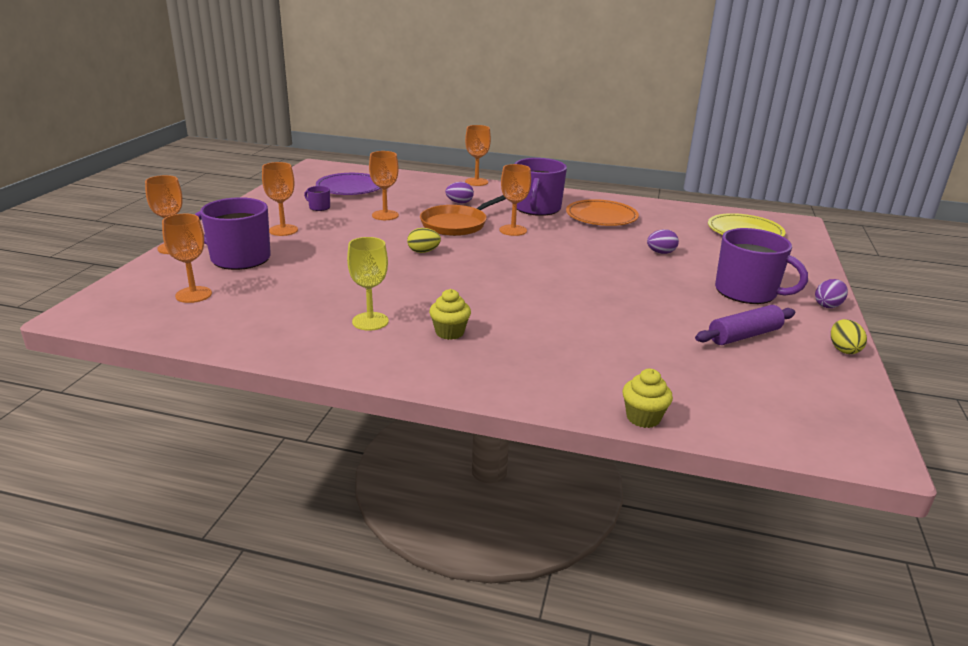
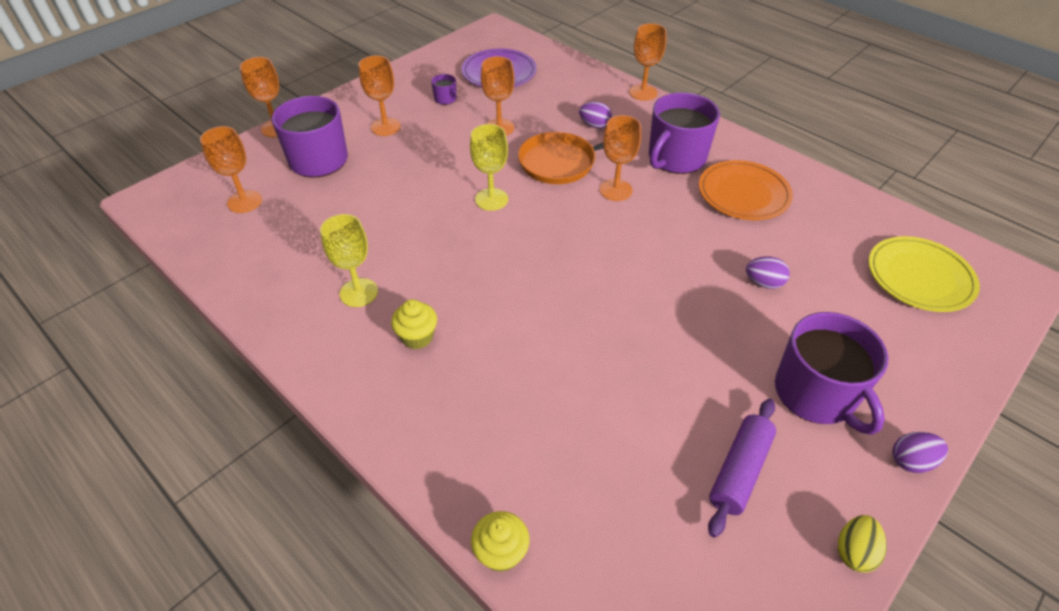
camera: 30 degrees right, 20 degrees up
(423, 252) = (491, 199): yellow egg -> yellow goblet
(744, 335) = (739, 471): purple rolling pin -> purple rolling pin turned 60 degrees counterclockwise

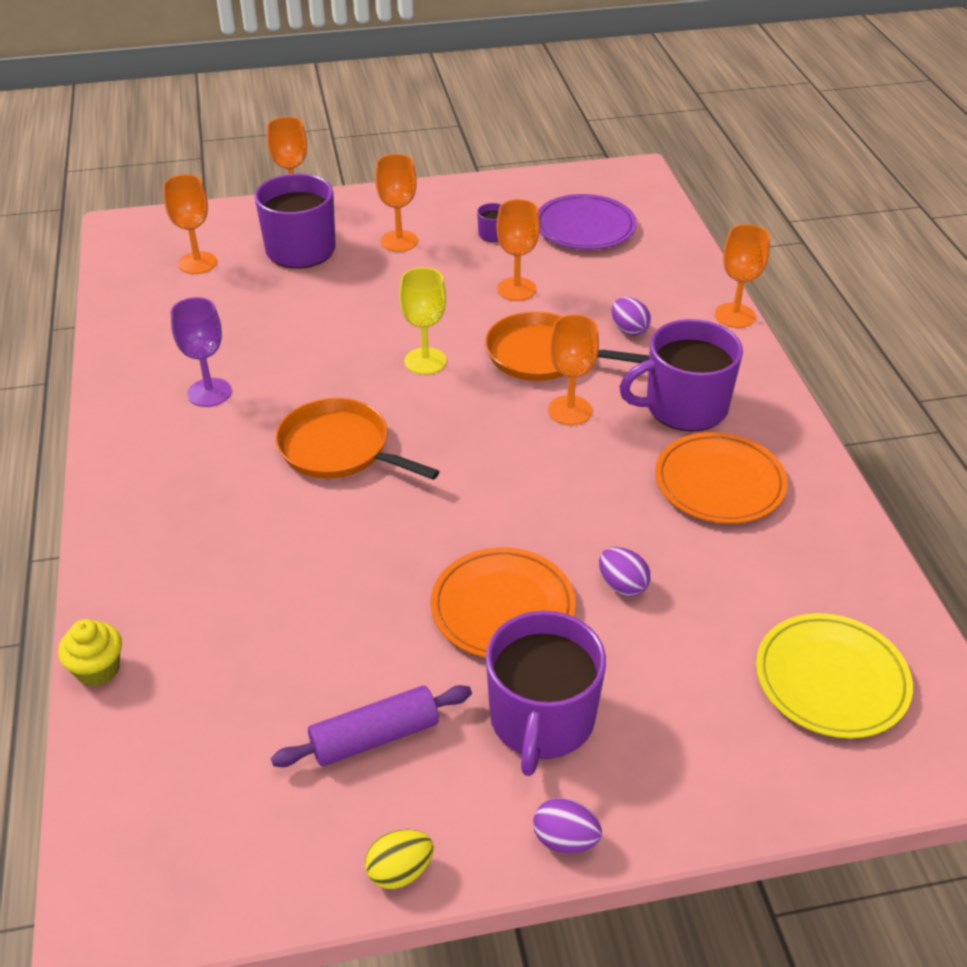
camera: 35 degrees right, 5 degrees down
(359, 292) = (209, 392): yellow goblet -> purple goblet
(417, 337) = (217, 457): yellow cupcake -> none
(498, 286) = (339, 448): none -> orange pan
(716, 336) = (502, 608): none -> orange plate

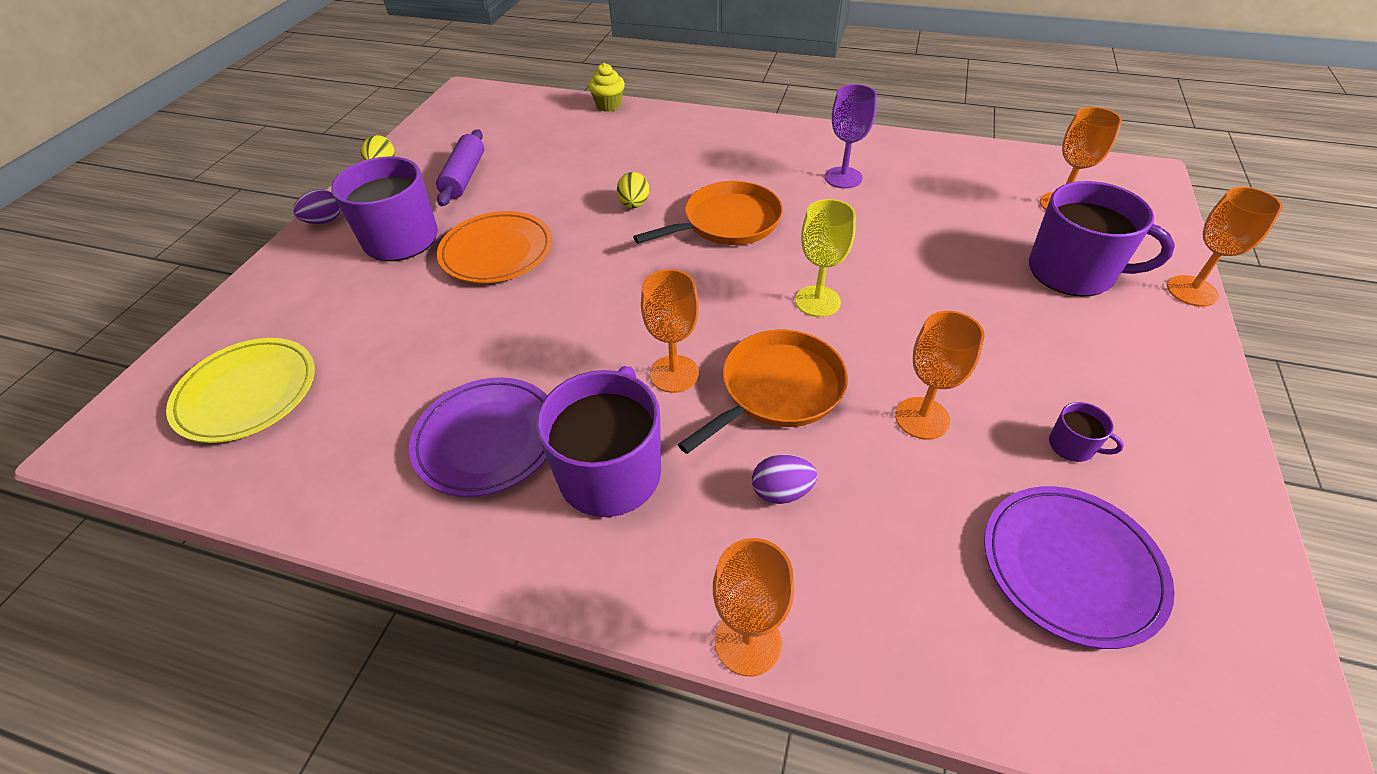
camera: 120 degrees right, 5 degrees up
(346, 532) = (634, 204): none -> yellow egg
(399, 241) = (1072, 350): orange goblet -> none
(622, 585) = (451, 318): purple egg -> none
(719, 483) = (487, 439): orange plate -> purple plate

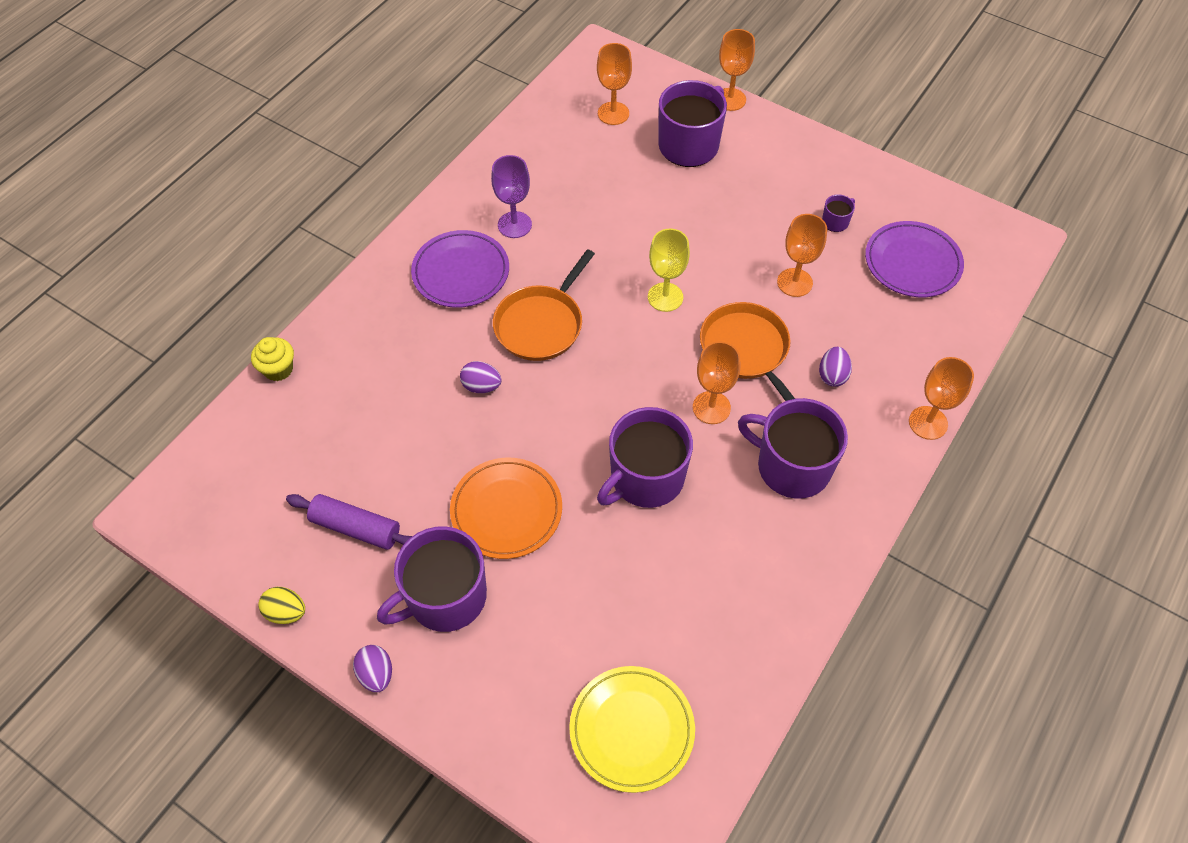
camera: 75 degrees left, 10 degrees up
(487, 439) = (740, 541): purple plate -> purple plate (461, 272)
(558, 338) = (646, 478): none -> purple mug
(634, 204) = (481, 386): yellow egg -> purple egg
(727, 222) = (541, 324): orange pan -> orange pan turned 135 degrees counterclockwise

